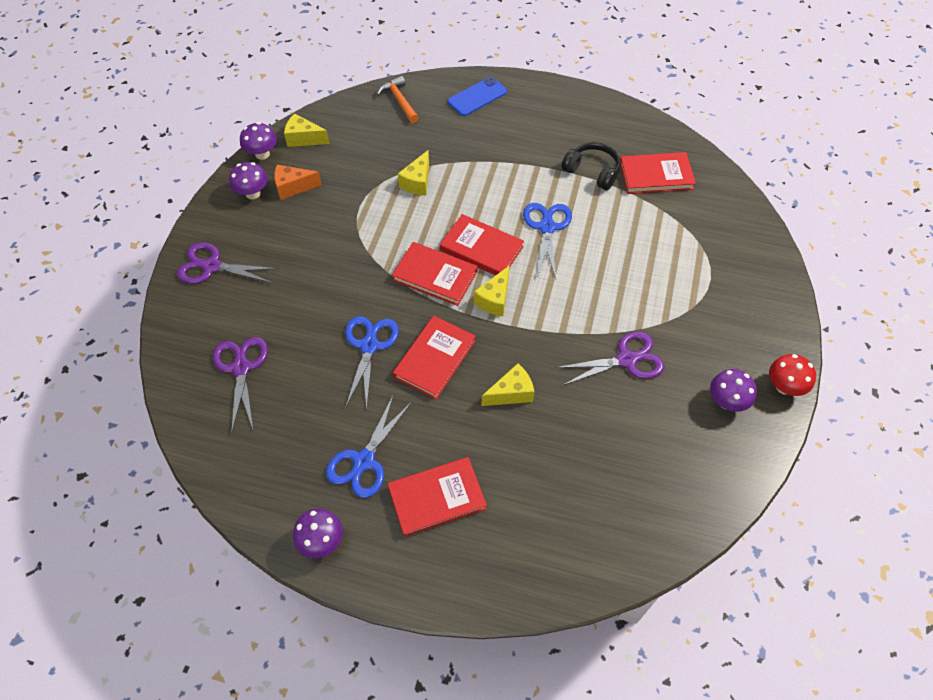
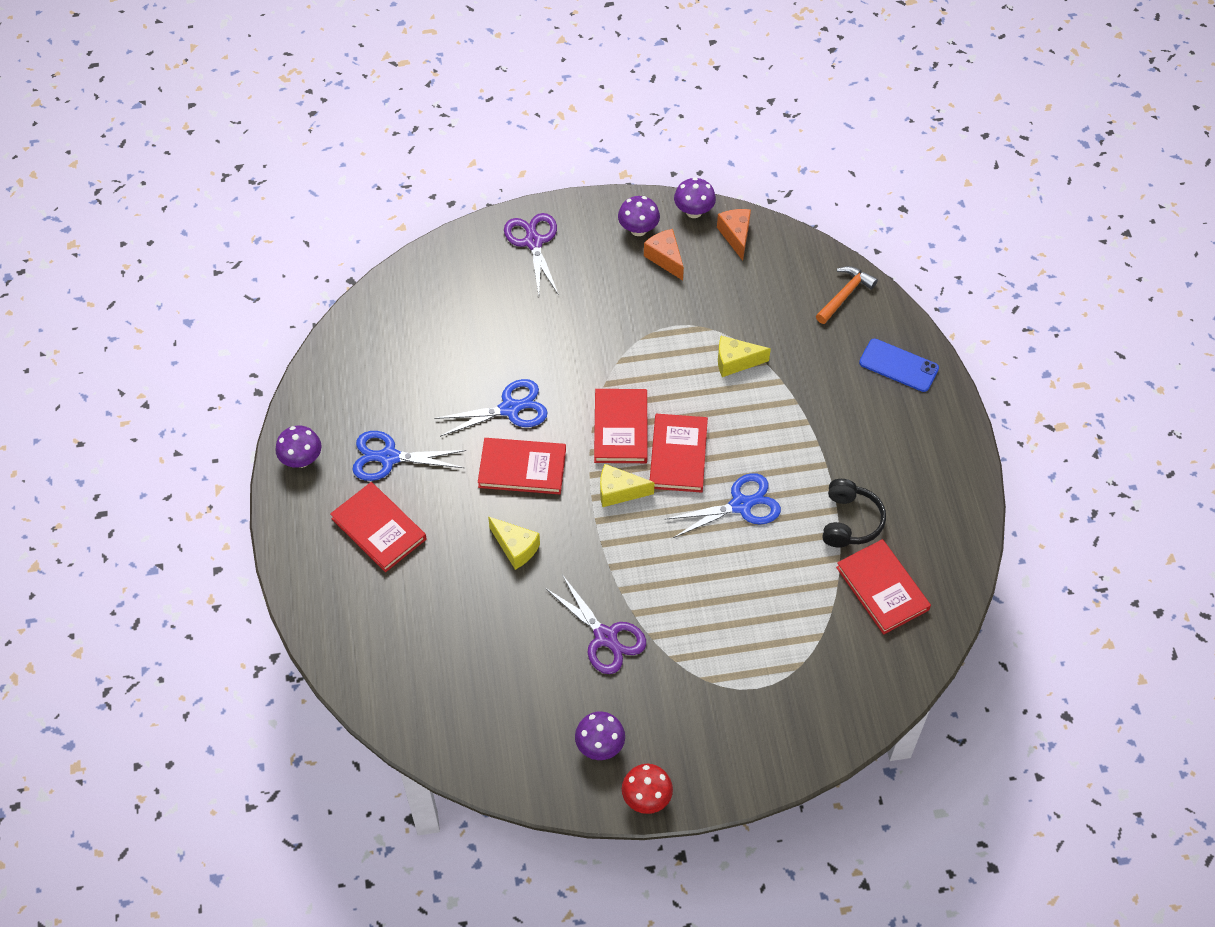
camera: 65 degrees right, 0 degrees up
(241, 368) = (436, 320): purple scissors -> none
(304, 139) = (736, 236): yellow cheese -> orange cheese

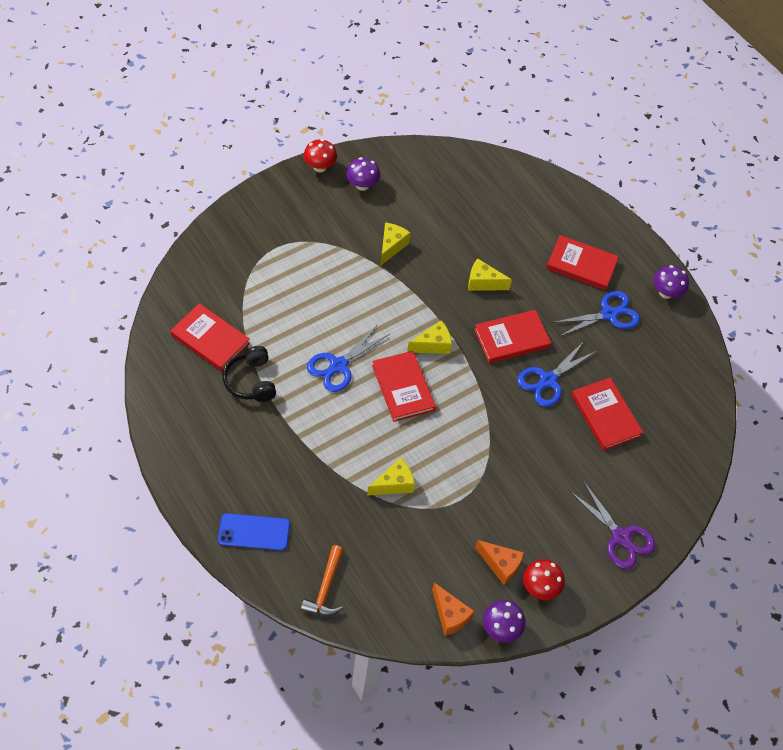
camera: 150 degrees right, 0 degrees up
(605, 637) = (391, 246): purple scissors -> yellow cheese
(621, 428) = (457, 394): red book -> red book (605, 415)
(638, 229) = (540, 587): purple mushroom -> red mushroom

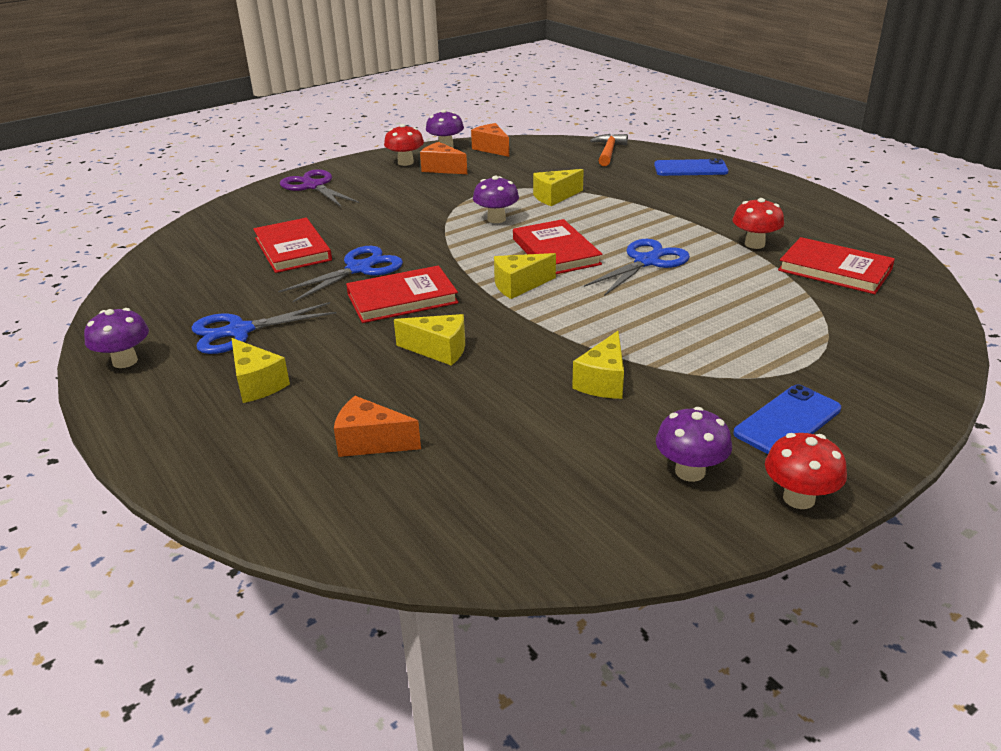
camera: 175 degrees left, 25 degrees down
(251, 381) = (754, 244): black headphones -> red mushroom
(305, 209) = (787, 421): none -> blue phone
(447, 447) = (496, 219): none -> purple mushroom
(511, 217) = (371, 442): none -> orange cheese
(581, 265) = (257, 384): red book -> yellow cheese

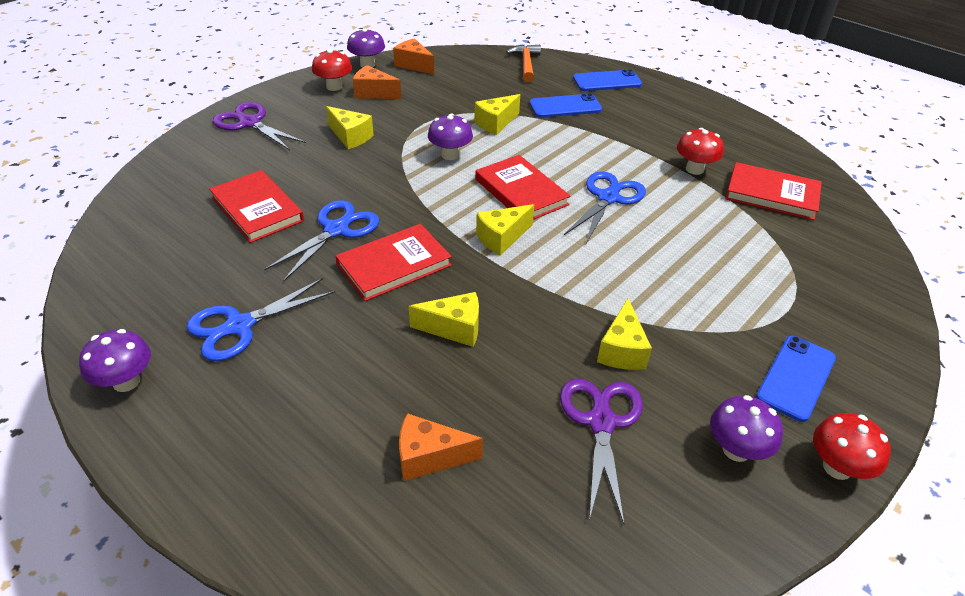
camera: 15 degrees left, 10 degrees up
(257, 384) = (284, 395): yellow cheese -> yellow cheese (350, 137)
(554, 435) = (601, 422): none -> purple scissors
(635, 187) = (565, 106): none -> blue phone

